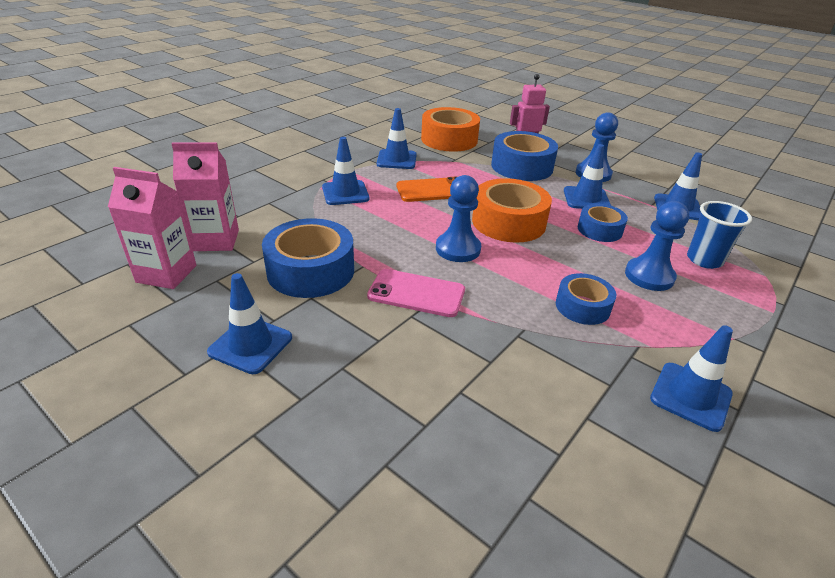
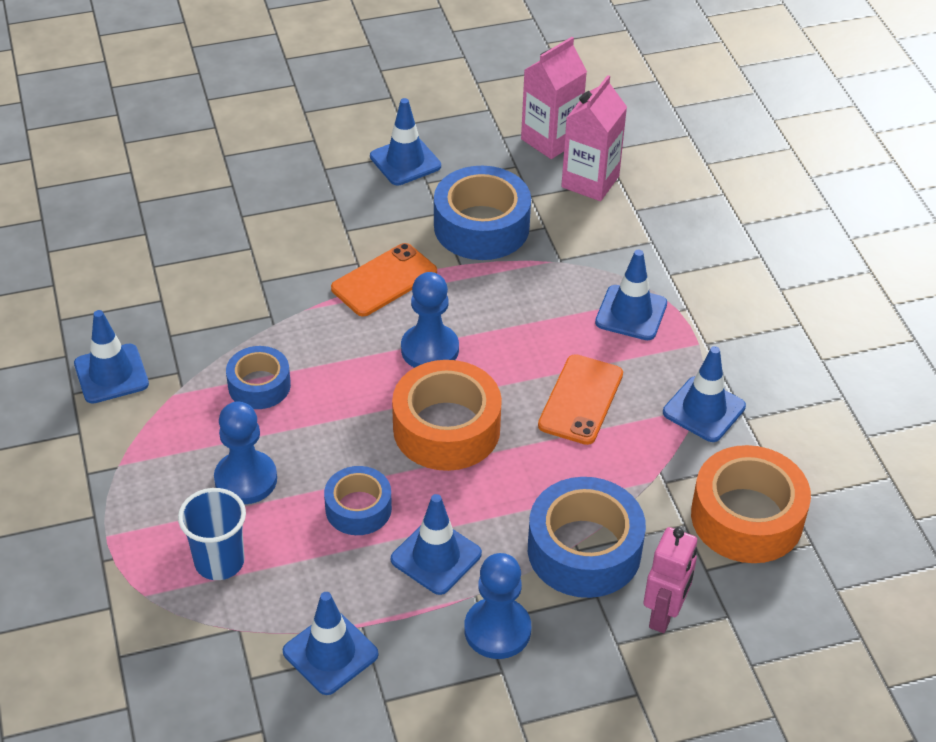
camera: 125 degrees right, 10 degrees up
(416, 293) = (384, 280): pink phone -> orange phone

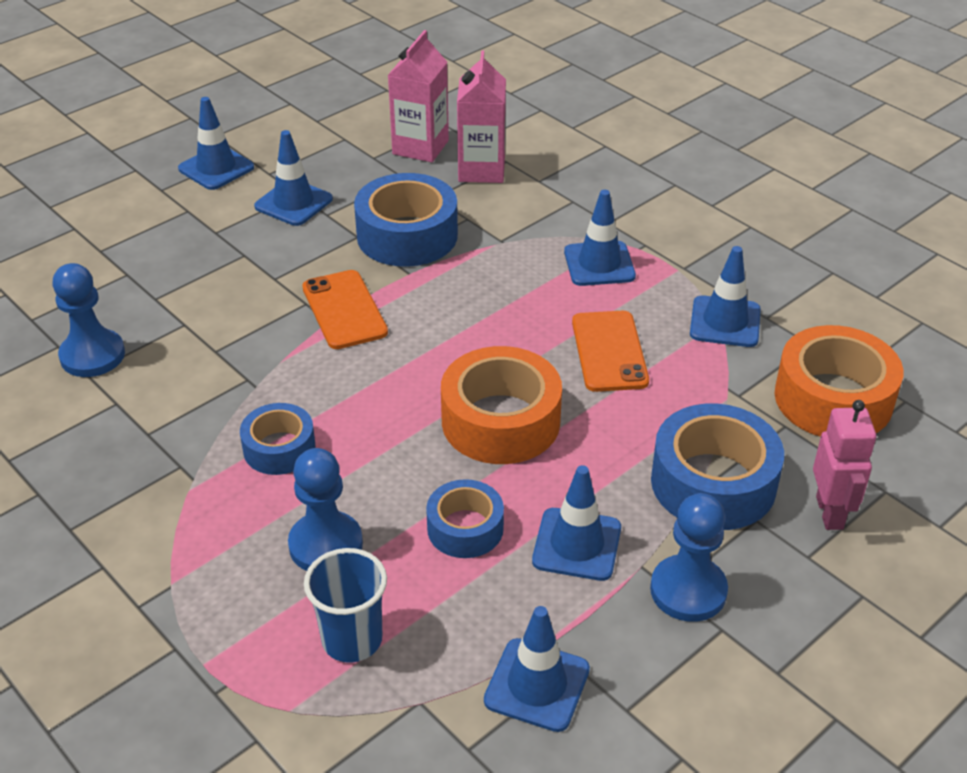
camera: 25 degrees left, 5 degrees down
(111, 374) = (104, 494): blue traffic cone -> blue traffic cone (216, 168)
(384, 280) = (344, 310): orange phone -> orange phone turned 45 degrees counterclockwise
(430, 349) = (433, 356): blue pawn -> blue pawn (92, 355)

